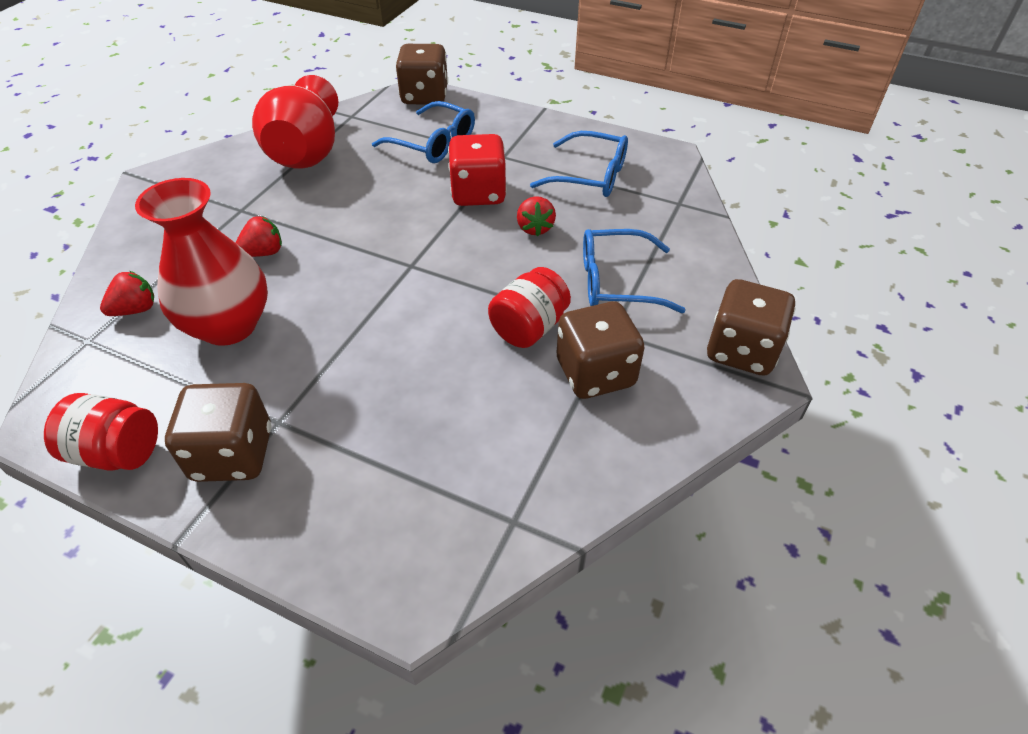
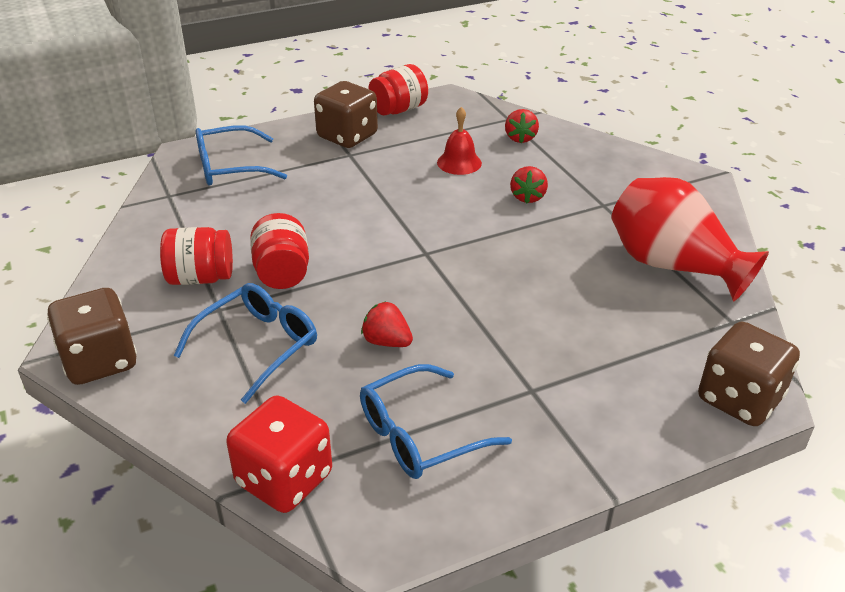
camera: 130 degrees right, 10 degrees down
(229, 325) = (459, 162): red vase -> red bell
(433, 143) = (612, 352): blue glasses -> blue glasses (230, 167)
(478, 193) = (482, 336): red dice -> red dice (284, 479)
(595, 373) = (200, 278): brown dice -> red jar

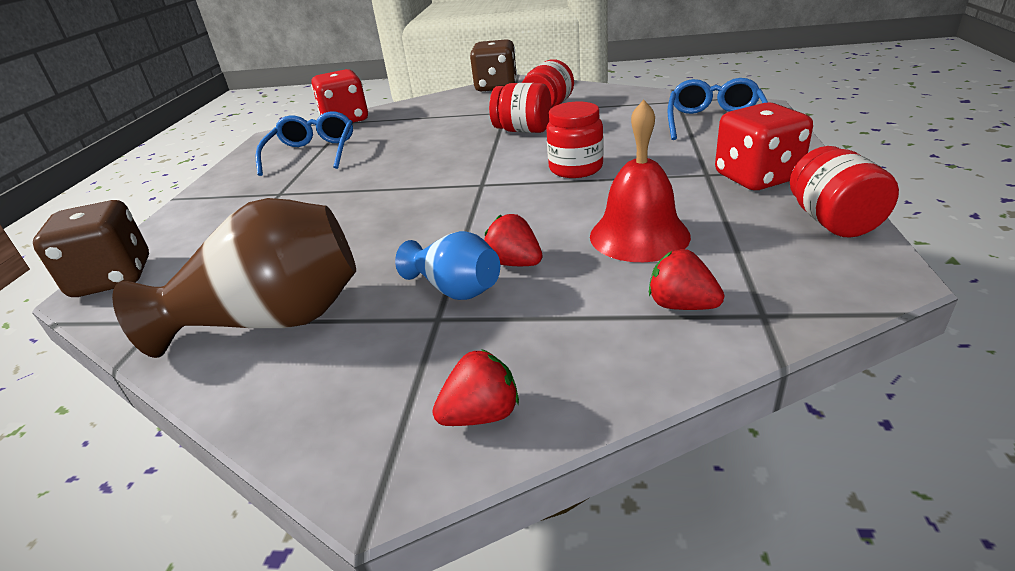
camera: 125 degrees right, 5 degrees down
(257, 346) = (454, 120): blue glasses -> none
(347, 136) = (756, 177): brown dice -> red dice
(367, 212) = (575, 168): none -> red jar
(387, 342) = (400, 154): red strawberry -> red strawberry (481, 415)
(459, 162) = (639, 235): red bell -> red bell, size x1.51
(573, 209) = (455, 289): none -> blue vase
(672, 266) = (273, 321): red vase -> brown vase

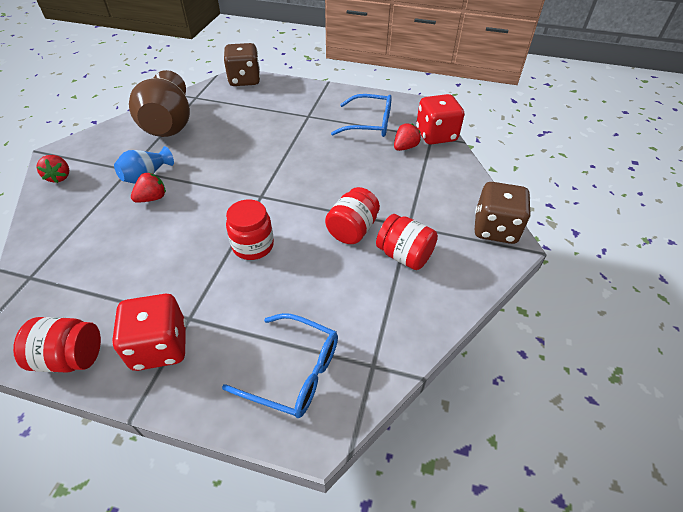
camera: 95 degrees right, 15 degrees up
(639, 235) = (137, 253): red bell -> none
(681, 305) = (63, 250): red strawberry -> red strawberry (405, 147)

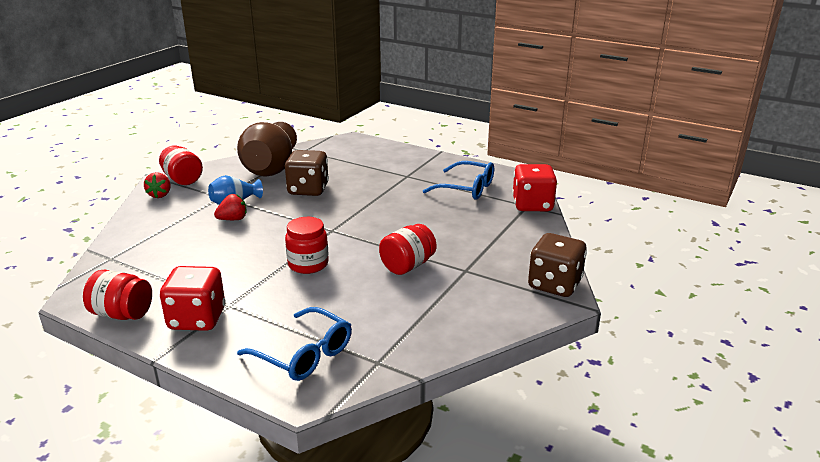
camera: 15 degrees right, 20 degrees down
(244, 80) = (357, 142): brown dice -> brown dice (308, 190)
(404, 255) = (449, 291): red jar -> red jar (182, 179)
(405, 147) = (494, 211): red strawberry -> none

